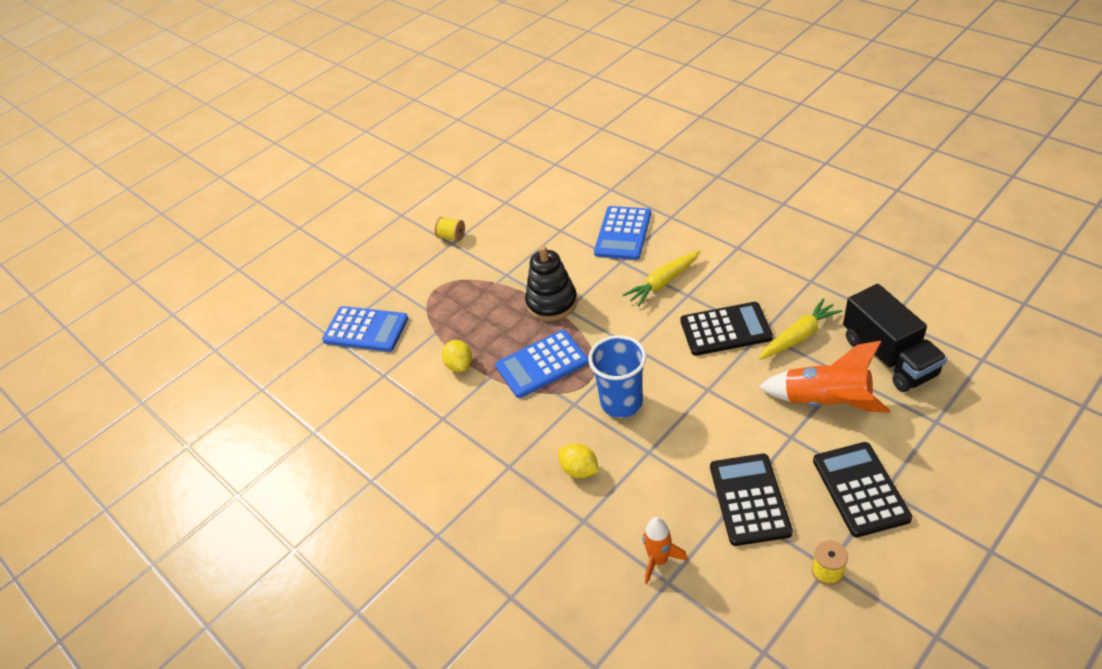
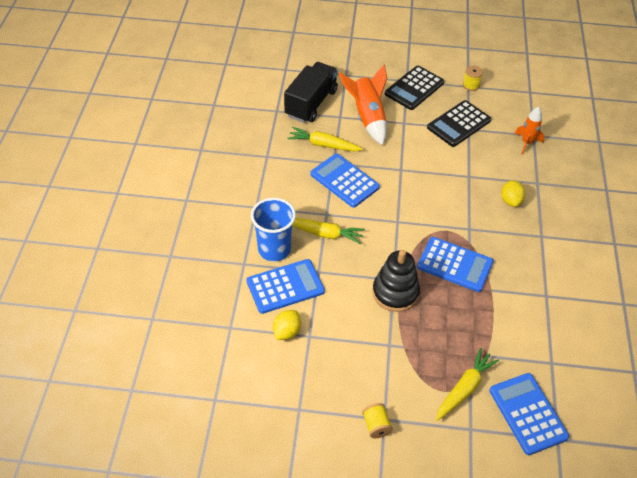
camera: 135 degrees left, 5 degrees up
(425, 302) = (464, 388): none -> yellow carrot
(459, 365) = (499, 316): yellow lemon -> yellow lemon (287, 332)
(621, 402) = (447, 205): blue cup -> blue cup (274, 249)
(725, 329) = (344, 181): black calculator -> blue calculator

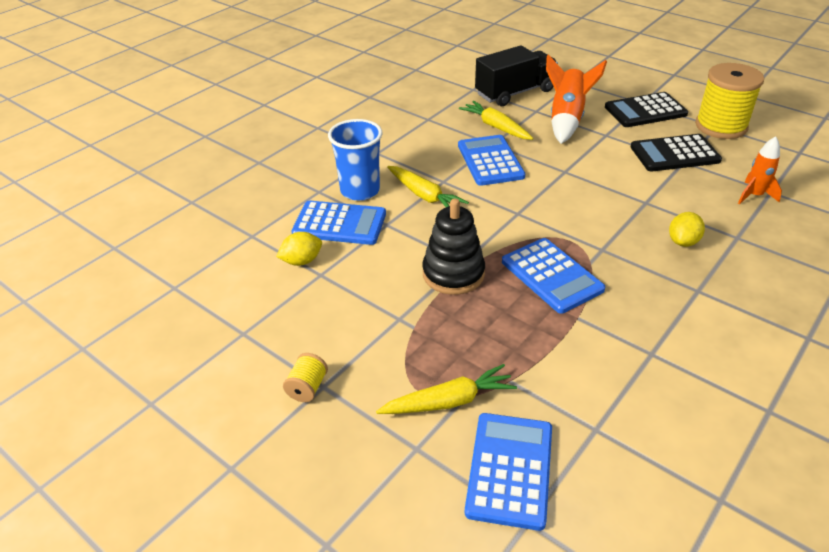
camera: 35 degrees right, 10 degrees down
(471, 85) = (721, 126): yellow spool -> yellow spool, size x2.28

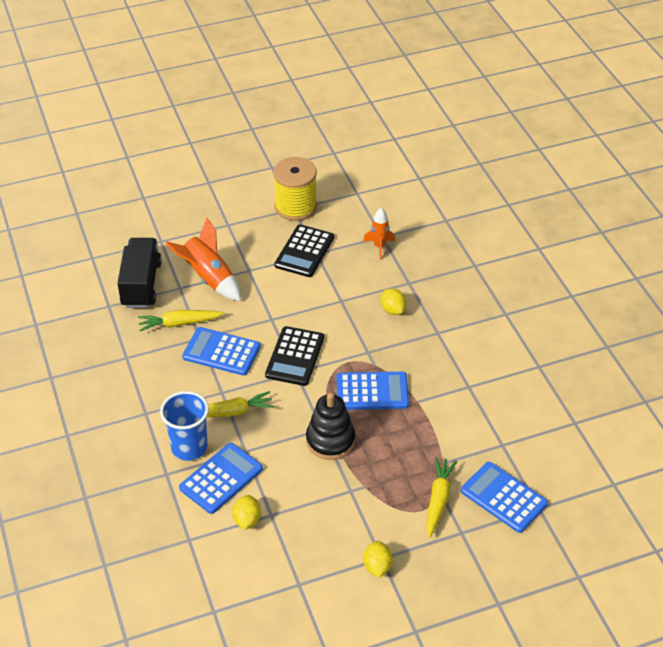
camera: 60 degrees left, 5 degrees up
(307, 387) = (377, 566): yellow spool -> yellow lemon
(645, 111) = (240, 230): black calculator -> black calculator (295, 356)

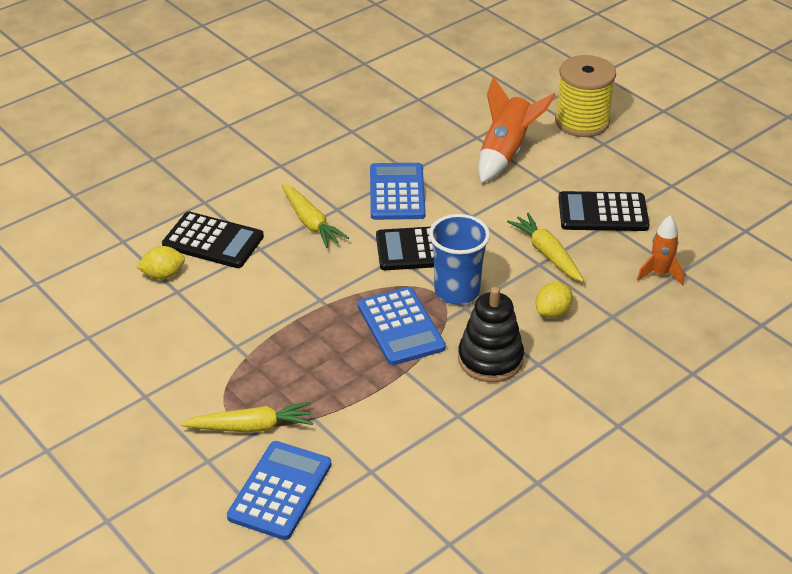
camera: 70 degrees right, 5 degrees down
(141, 284) = (463, 110): black truck -> none
(179, 323) = (422, 151): yellow carrot -> yellow carrot (547, 254)
(189, 447) = (246, 207): blue cup -> blue cup (457, 291)
(221, 478) = (213, 241): blue calculator -> black calculator
(295, 207) = (676, 186): yellow spool -> yellow spool (582, 122)
(330, 440) = (305, 310): black stacking toy -> black stacking toy (490, 359)
(377, 566) = (131, 395): yellow lemon -> none

